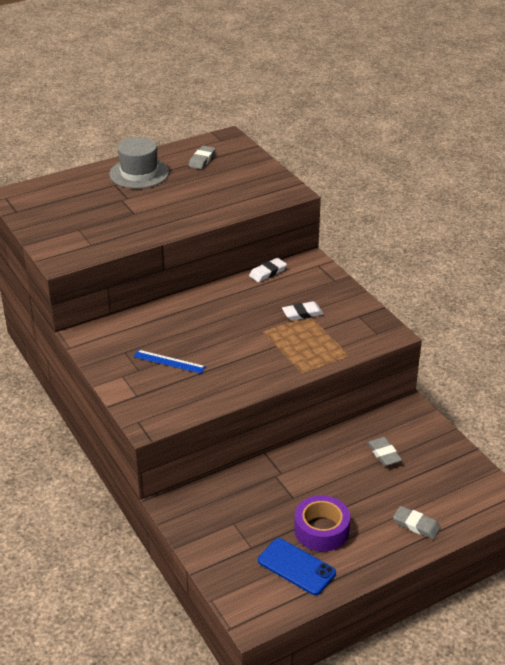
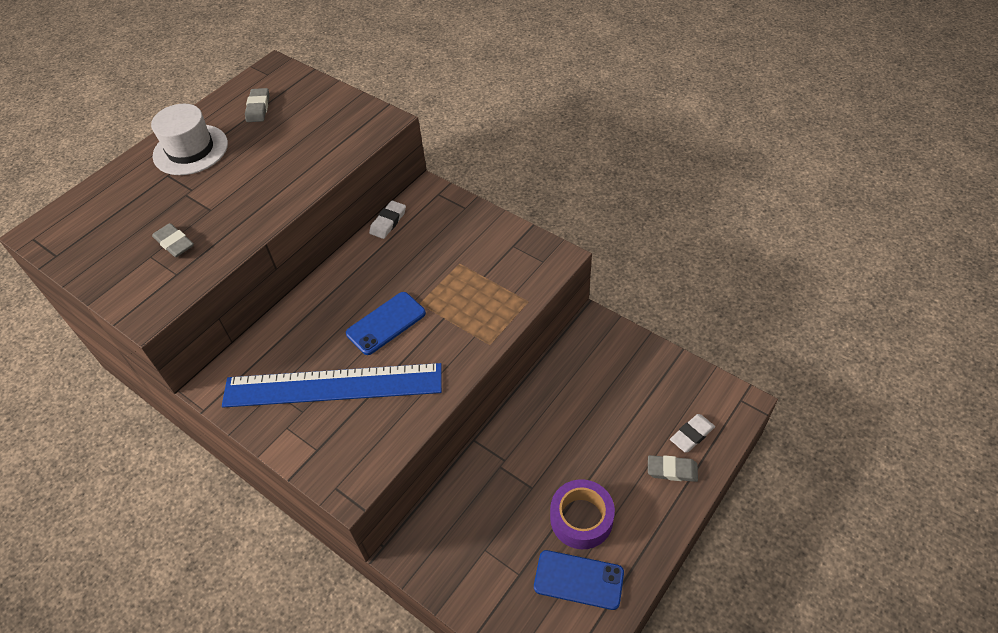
camera: 20 degrees left, 15 degrees up
(139, 173) = (190, 150): grey hat -> white hat
(169, 361) = (333, 385): blue ruler -> blue ruler, size x2.41
(229, 336) = (386, 323): none -> blue phone
(302, 313) = (452, 264): white eraser -> white eraser (692, 435)
(384, 454) = (597, 392): grey eraser -> grey eraser (174, 243)

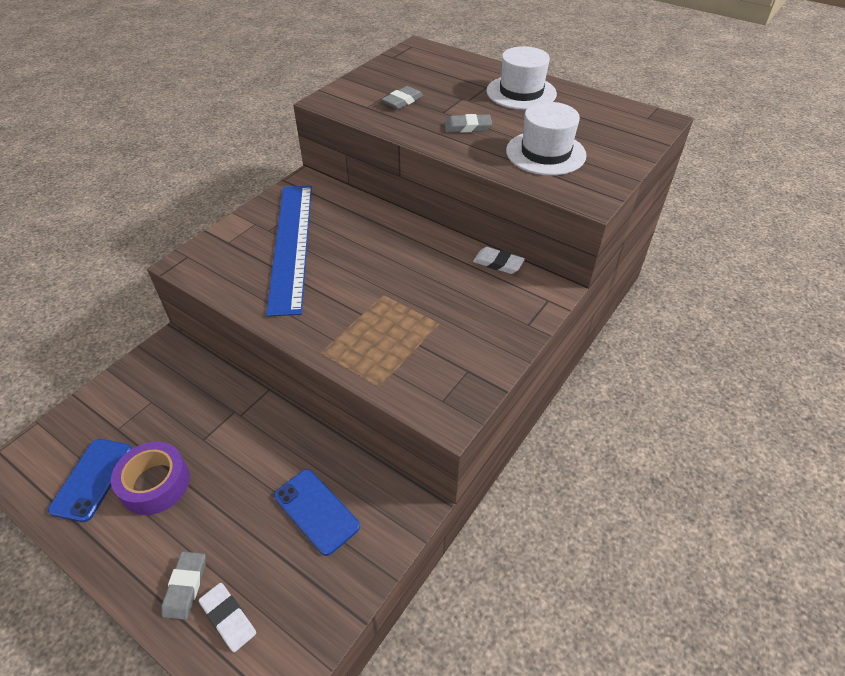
camera: 85 degrees right, 5 degrees down
(258, 108) = (590, 119): grey eraser -> grey eraser (467, 127)
(309, 141) = (545, 153): none -> white hat
(386, 323) = (358, 272): blue phone -> blue phone (316, 511)

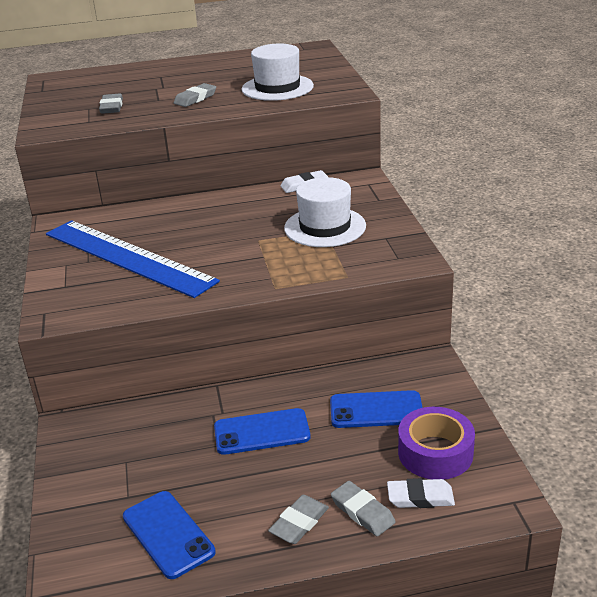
camera: 45 degrees left, 15 degrees down
(148, 551) = (299, 523): none -> grey eraser
(155, 484) = (230, 492): purple tape -> purple tape (435, 453)
(234, 455) = (261, 432): none -> blue phone
(521, 92) = (193, 69): white hat -> white hat (325, 227)

